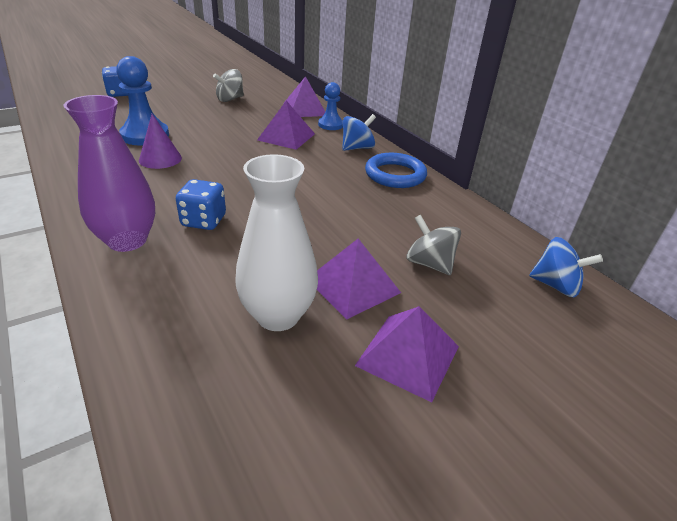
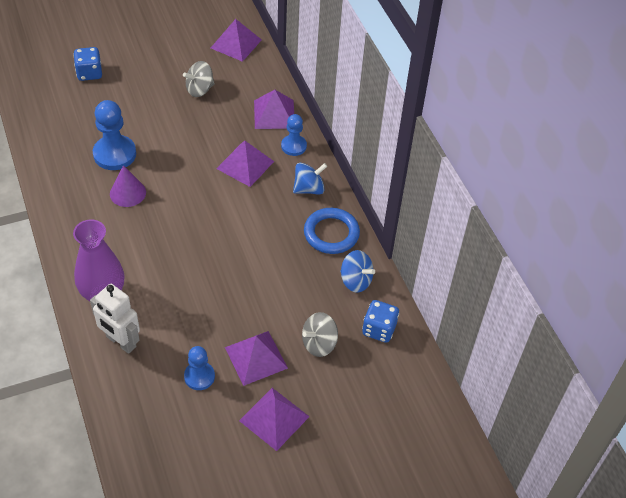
camera: 10 degrees right, 15 degrees up
(153, 287) = (121, 342): none -> white robot
(203, 221) = (159, 278): blue dice -> blue dice (379, 329)
(258, 78) = (236, 43): none -> purple pyramid
(278, 315) = (199, 376): white vase -> blue pawn
(429, 263) = (319, 343): grey spinning top -> grey spinning top turned 90 degrees counterclockwise
(555, 285) = (405, 376): blue spinning top -> blue spinning top (355, 281)

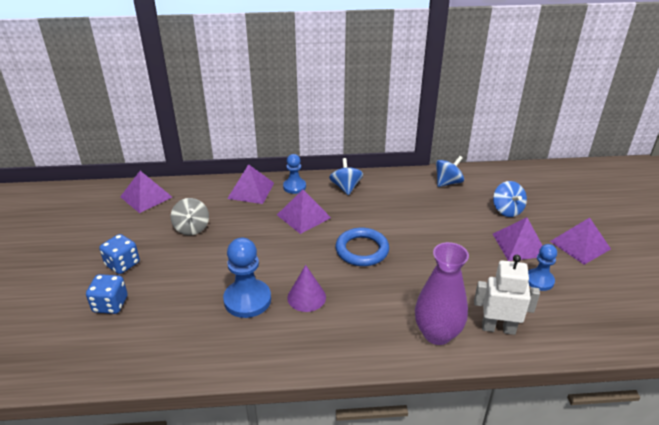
camera: 70 degrees left, 15 degrees down
(121, 342) = (498, 328): white robot -> white robot turned 135 degrees counterclockwise
(319, 343) = (507, 210): grey spinning top -> blue spinning top
(331, 233) = (397, 185): blue ring -> blue ring (362, 250)
(379, 329) = (495, 181): blue dice -> blue dice (122, 264)

